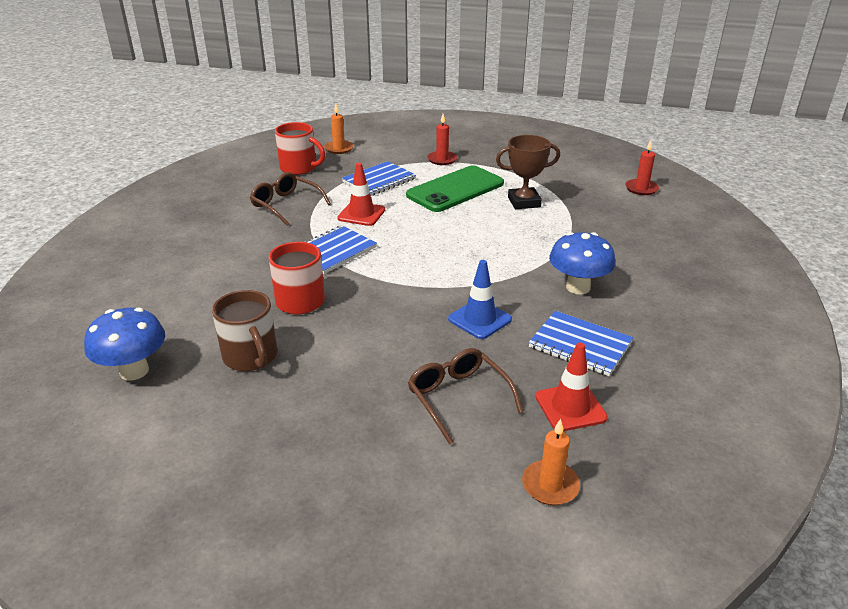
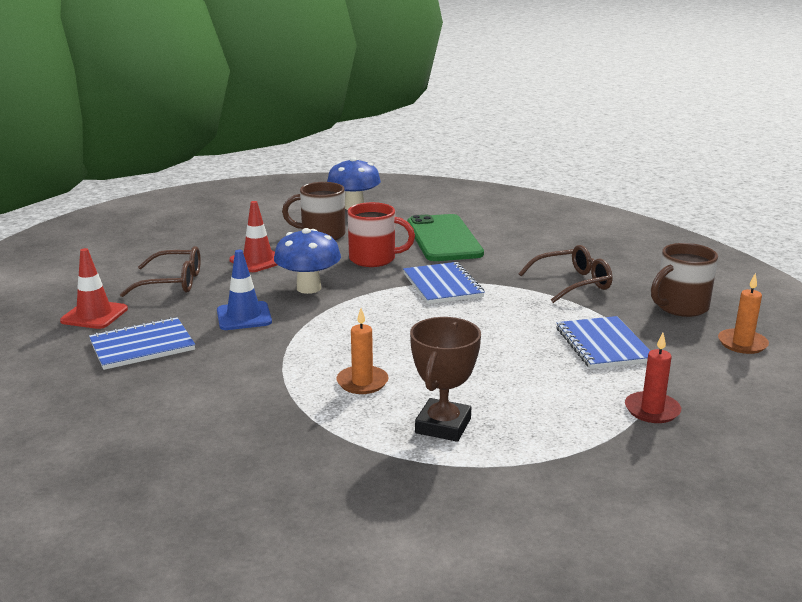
camera: 120 degrees right, 10 degrees down
(299, 168) = (680, 307): red mug -> brown mug
(361, 214) = (512, 314): red traffic cone -> red traffic cone (258, 260)
(455, 189) = (531, 388): green phone -> green phone (443, 239)
(550, 485) = (57, 286): orange candle -> orange candle (362, 382)
(578, 287) = (215, 381): blue mushroom -> blue mushroom (309, 288)
(641, 189) = (378, 568): red candle -> none

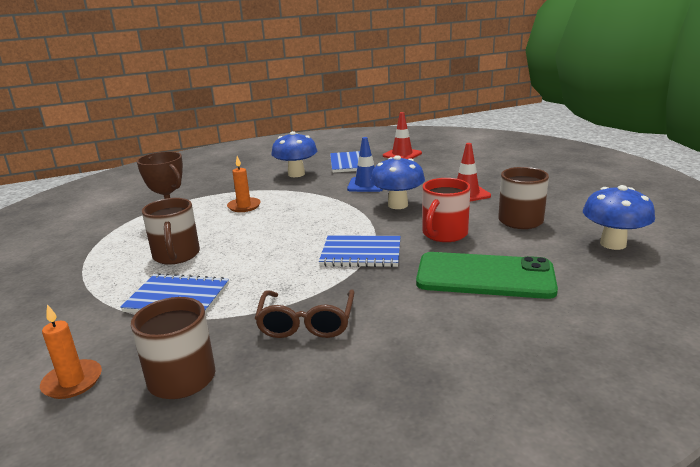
camera: 115 degrees right, 0 degrees up
(173, 282) = (439, 170): brown glasses -> none
(206, 379) = (296, 174): none -> blue mushroom
(533, 378) = (176, 255): none -> brown mug
(652, 410) = (79, 287): red candle -> none

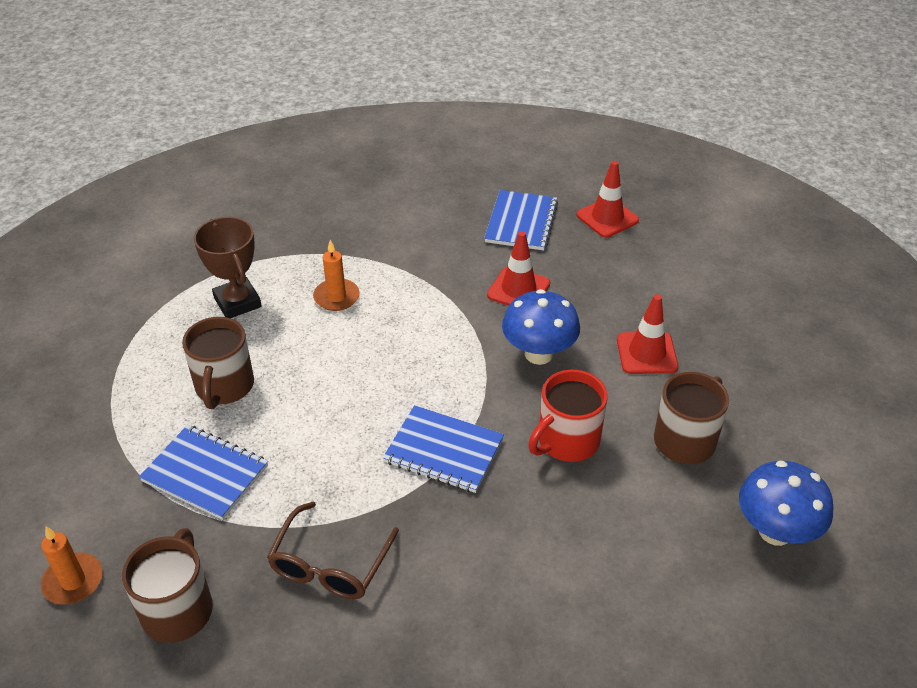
camera: 15 degrees right, 20 degrees up
(296, 174) = (433, 231): blue mushroom -> none
(366, 185) = (518, 289): blue traffic cone -> red traffic cone
(485, 276) = (571, 545): green phone -> none

